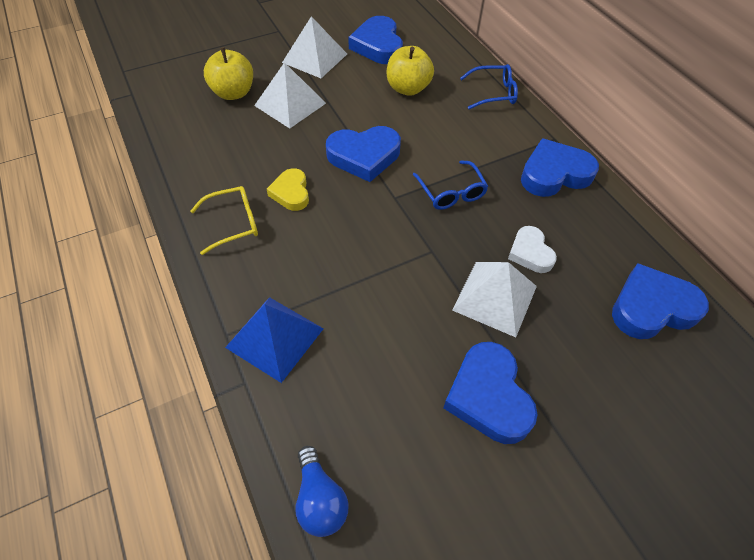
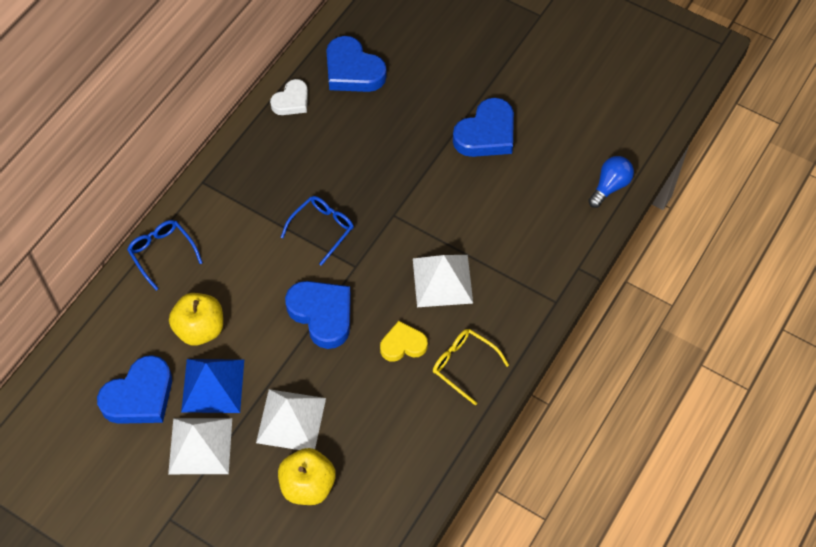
camera: 120 degrees left, 5 degrees up
(274, 338) = (536, 271): blue pyramid -> blue pyramid (213, 385)
(291, 193) = (403, 345): yellow heart -> yellow heart turned 150 degrees counterclockwise
(494, 297) = (408, 159): white pyramid -> white pyramid (442, 280)
(530, 253) = (351, 153): white heart -> white heart (291, 101)
(554, 174) = (251, 167): blue heart -> none

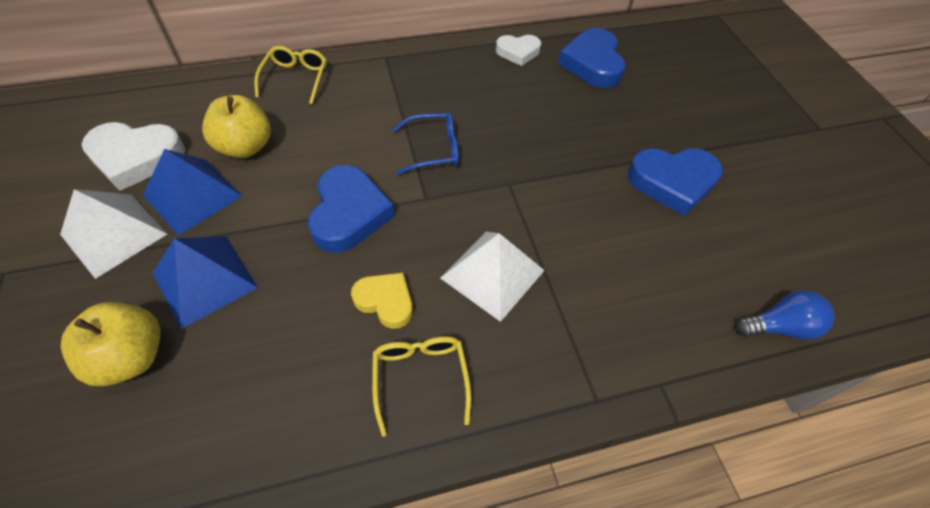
camera: 40 degrees right, 5 degrees down
(139, 396) = (136, 158): blue heart -> white heart
(162, 254) = (295, 79): blue glasses -> yellow glasses
(291, 420) = (204, 280): white pyramid -> blue pyramid

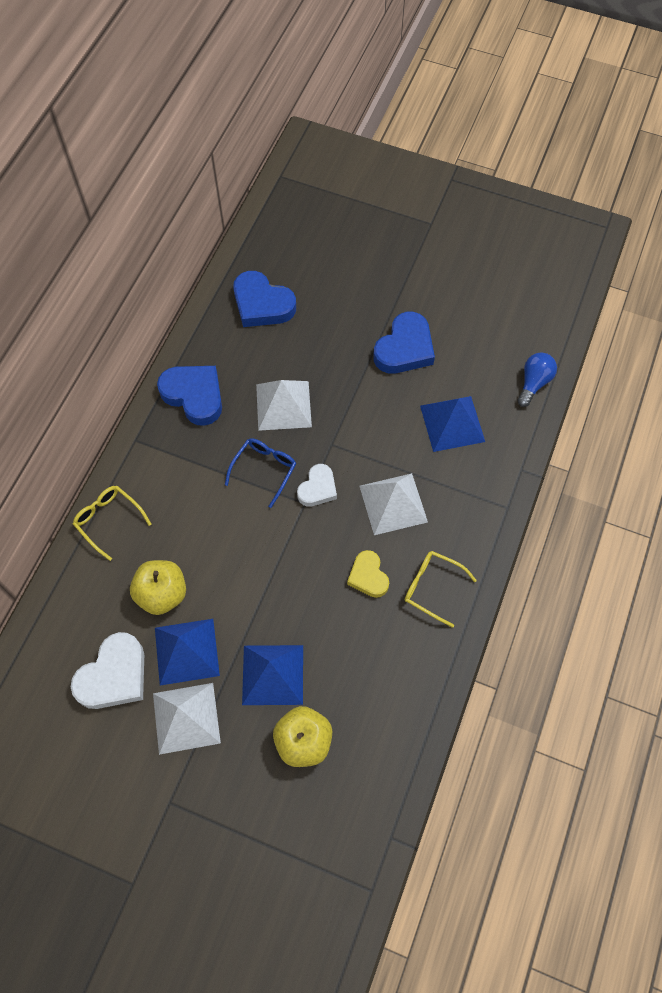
camera: 50 degrees left, 10 degrees up
(349, 213) = (282, 558): blue heart -> blue heart (194, 396)
(385, 301) = (368, 576): yellow heart -> yellow heart turned 90 degrees counterclockwise
(513, 127) = (283, 405): none -> white pyramid
(518, 52) = (208, 344): white heart -> white heart (317, 488)
(640, 273) = (452, 423): none -> blue pyramid

